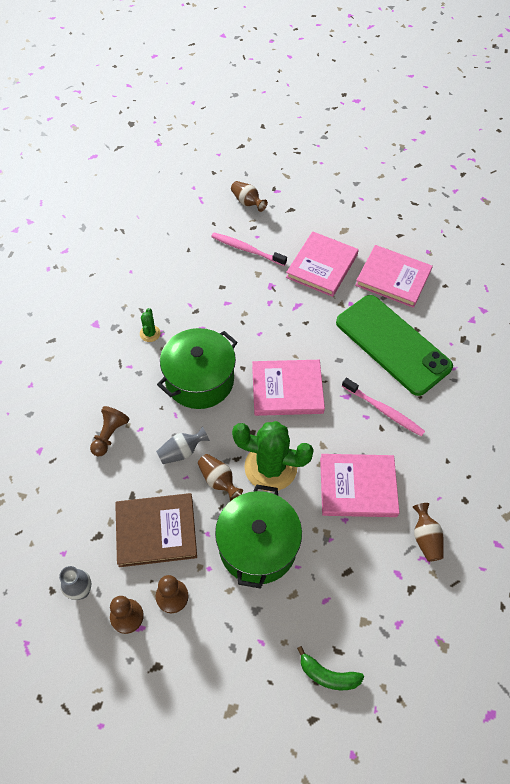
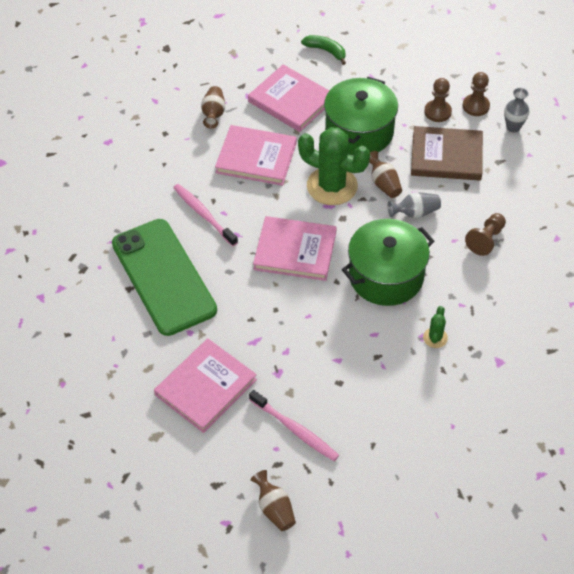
camera: 165 degrees left, 5 degrees down
(393, 278) = (125, 355): pink book -> pink book (291, 101)

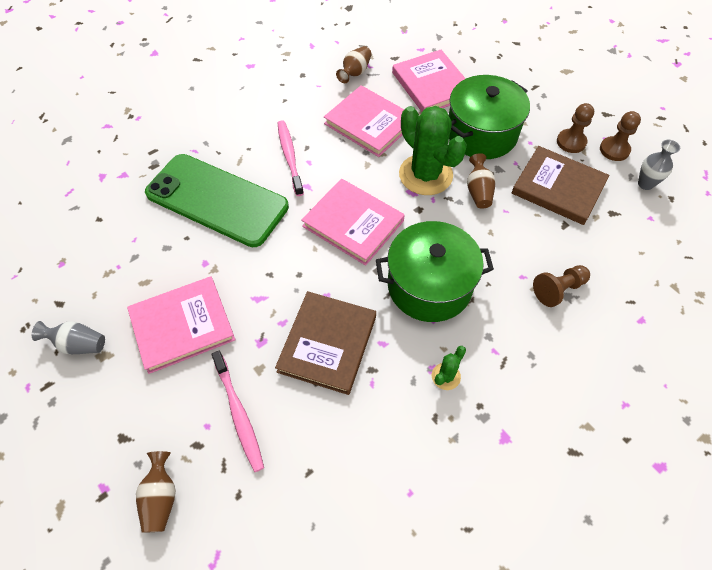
camera: 25 degrees right, 5 degrees up
(163, 277) = (217, 200): green phone -> green phone turned 60 degrees counterclockwise
(326, 51) = (490, 53): green banana -> none
(332, 352) = (327, 344): none -> brown book
(415, 213) = (495, 232): grey vase -> grey vase (78, 344)

